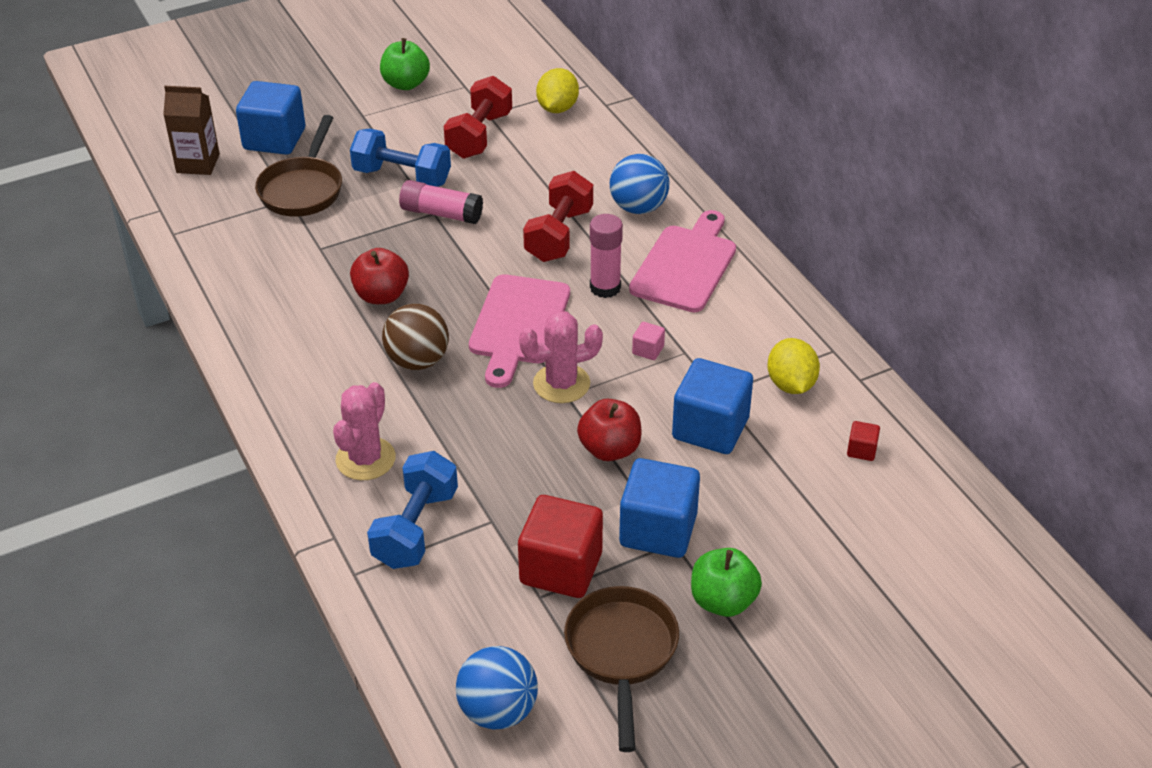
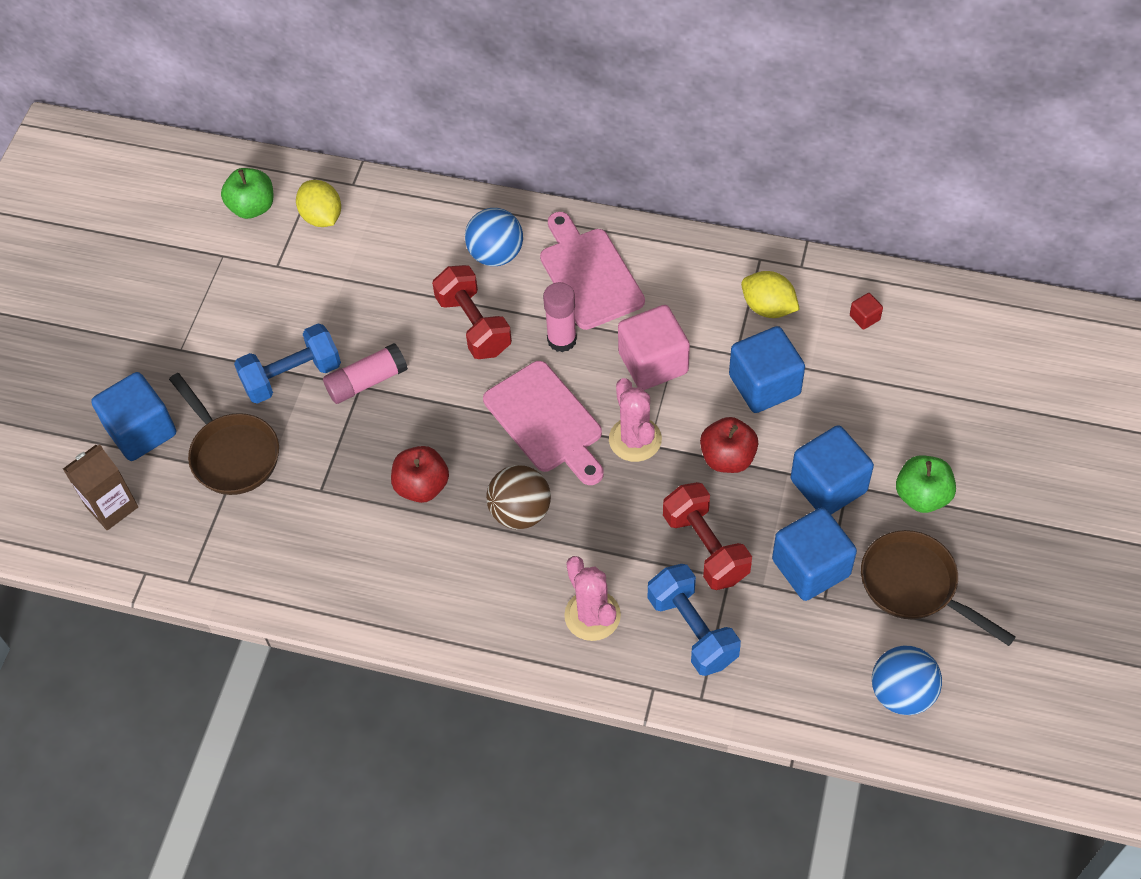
camera: 45 degrees left, 15 degrees up
(406, 84) = (172, 292): green apple -> green apple (252, 207)
(479, 135) = (297, 290): red dumbbell -> red dumbbell (705, 547)
(561, 384) = (635, 439): pink cactus -> pink cactus turned 45 degrees counterclockwise
(561, 568) = (811, 567): red cube -> blue cube
(648, 350) = (653, 363): pink cube -> pink cube, size x2.35

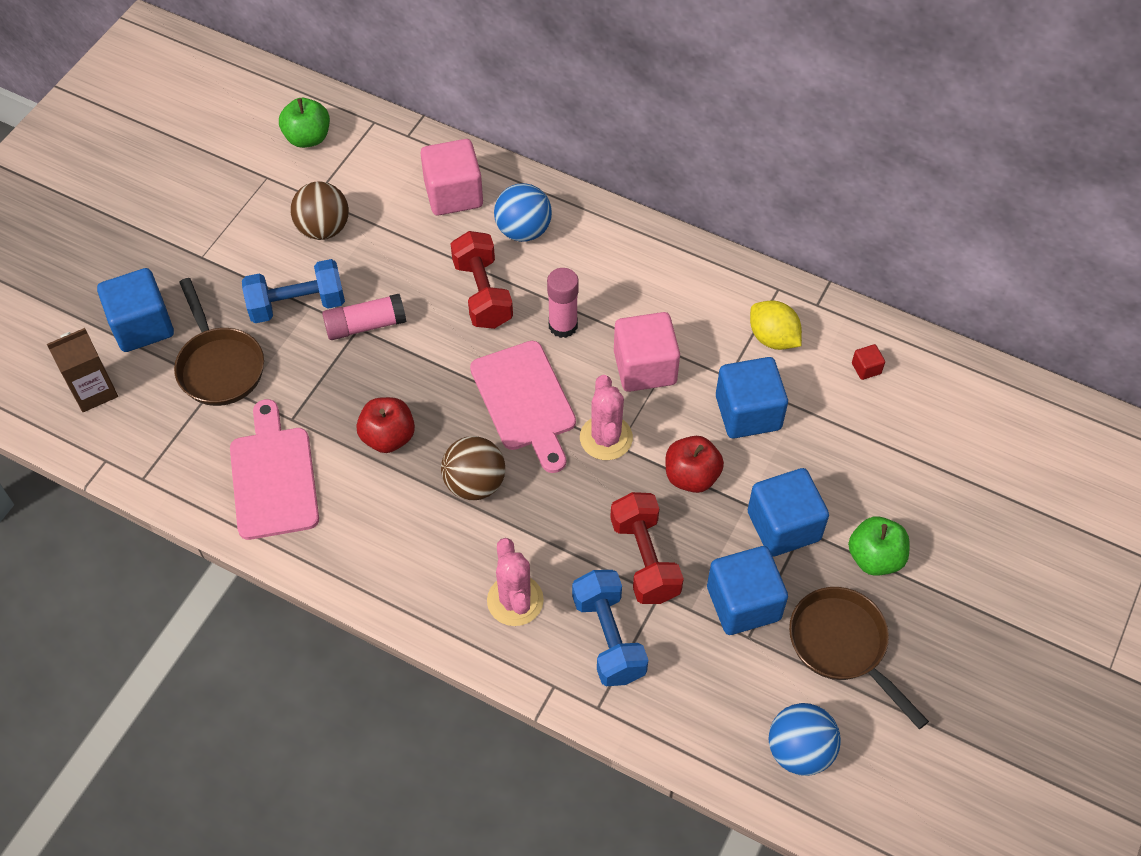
camera: 10 degrees right, 0 degrees up
(296, 295) = (323, 229): none -> brown ball
(322, 217) = (369, 160): yellow lemon -> none
(416, 233) = (453, 194): none -> pink cube
(589, 274) = (607, 268): pink cutting board -> pink cutting board (274, 477)

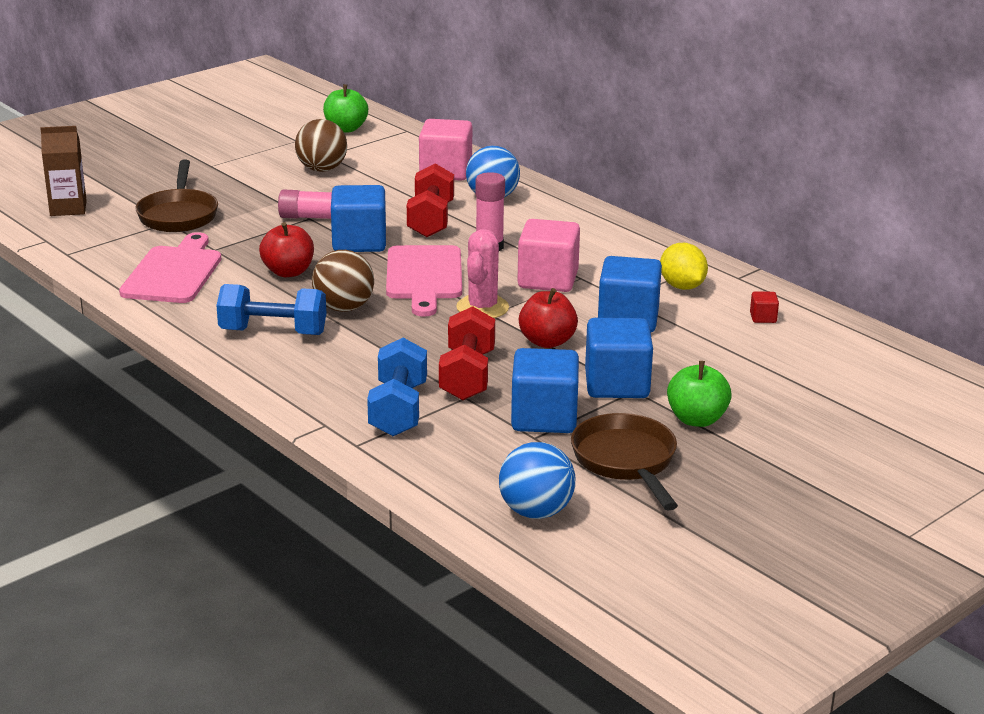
camera: 20 degrees right, 30 degrees down
(142, 326) = (135, 187): blue cube -> blue cube (359, 242)
(297, 305) = (268, 199): blue dumbbell -> blue dumbbell (273, 332)
(515, 600) = (328, 373): pink cactus -> none

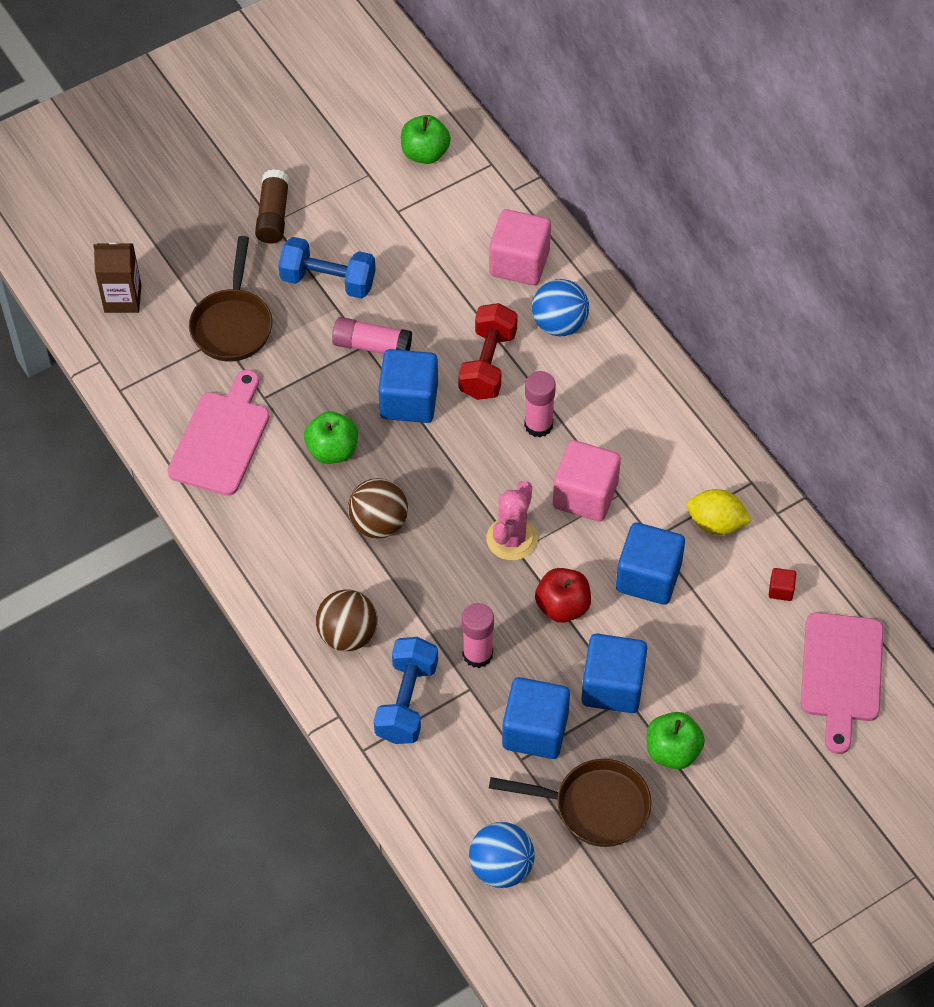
camera: 10 degrees right, 30 degrees up
(211, 162) = (273, 215): none -> brown glue stick
(273, 332) = (307, 558): blue dumbbell -> blue dumbbell (328, 281)
(288, 272) = (332, 450): red apple -> green apple
(322, 169) = (388, 243): brown ball -> brown ball (348, 634)
(424, 276) = (464, 475): pink cutting board -> pink cutting board (841, 673)
(467, 375) = (477, 654): red dumbbell -> pink glue stick
(626, 462) = (594, 806): brown pan -> brown pan turned 105 degrees clockwise
(682, 286) = (716, 523): yellow lemon -> yellow lemon turned 60 degrees counterclockwise

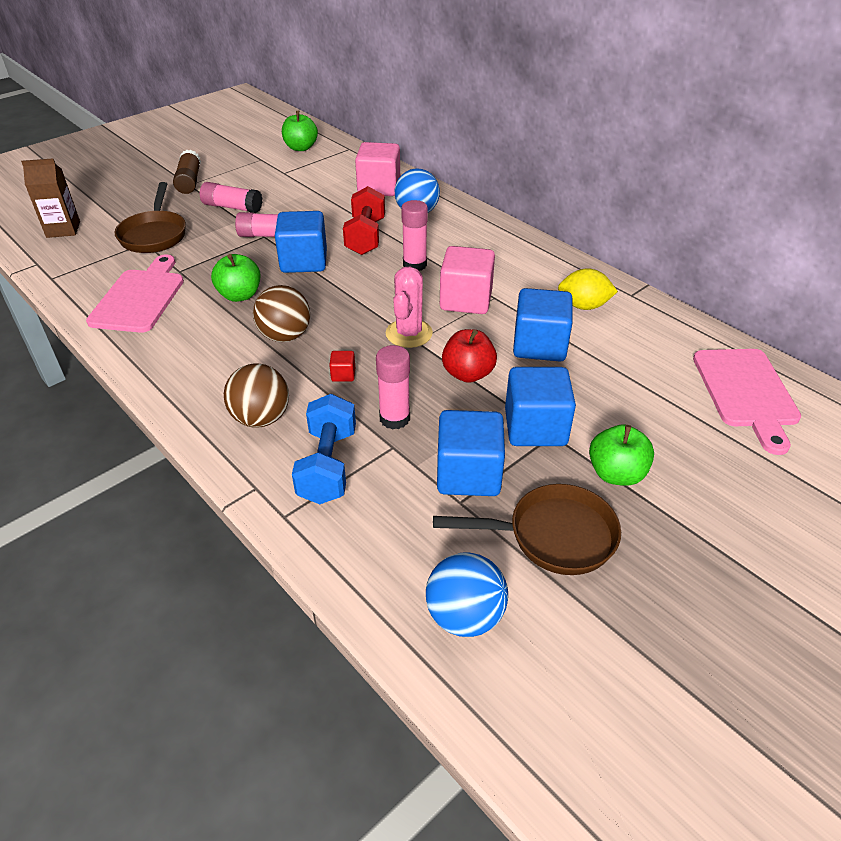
camera: 10 degrees left, 15 degrees down
(328, 281) = (232, 207): blue dumbbell -> pink glue stick
(781, 590) = (660, 341): red cube -> red cube (343, 375)

